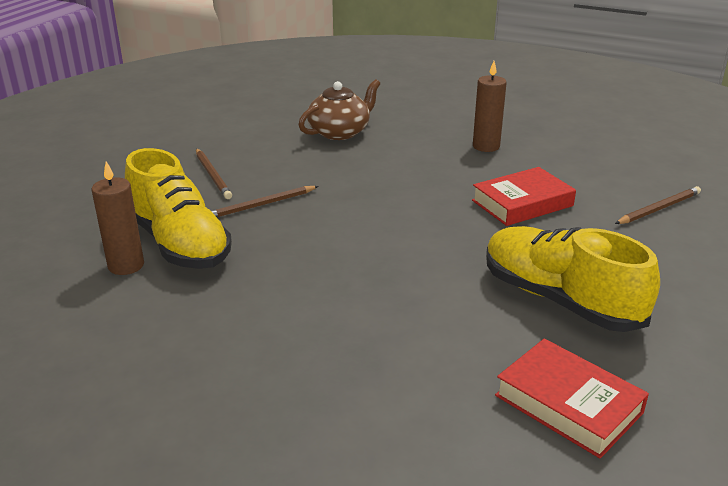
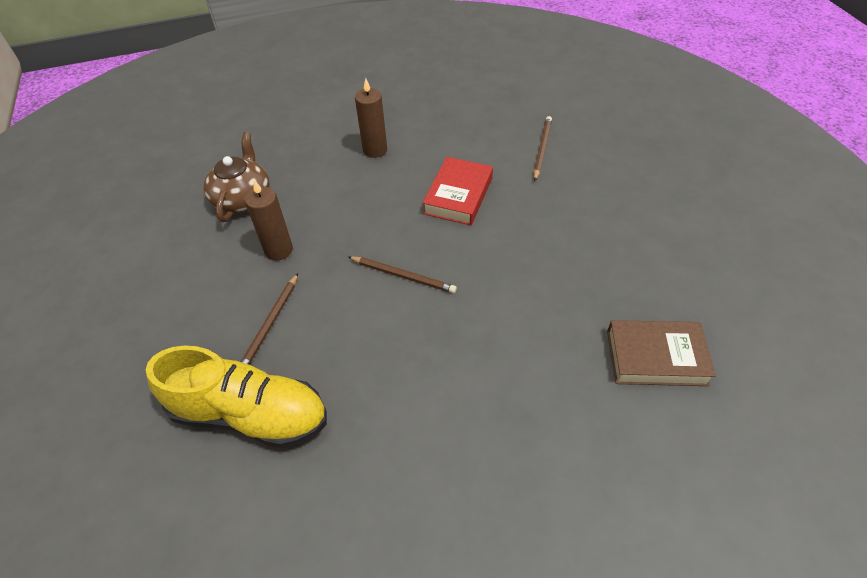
camera: 40 degrees left, 20 degrees up
(126, 265) = (232, 473): brown candle -> brown candle (278, 250)
(213, 175) = (186, 318): brown pencil -> brown pencil (403, 276)
(560, 300) = (568, 273): yellow shoe -> none
(568, 404) = (656, 357): red book -> brown book

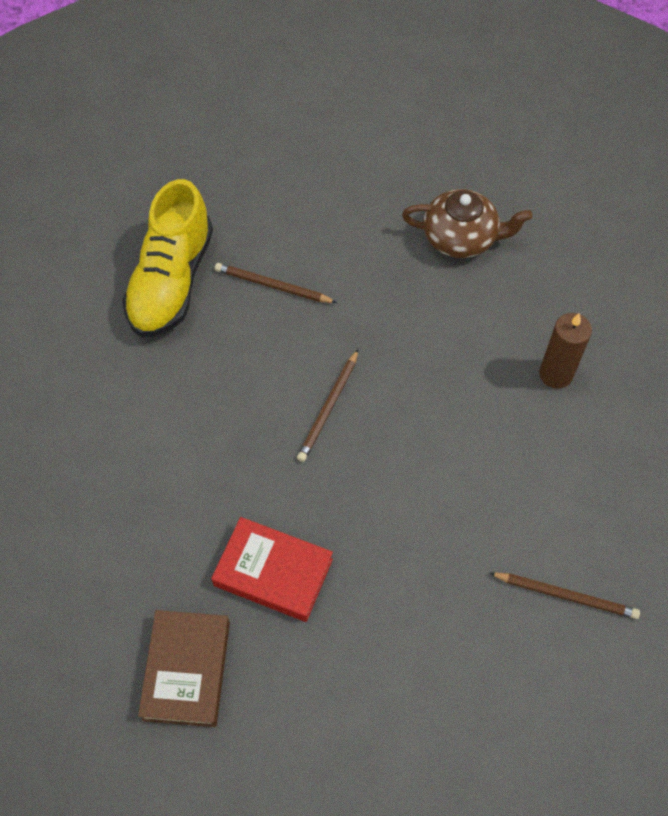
camera: 90 degrees right, 10 degrees up
(278, 250) = (375, 282): brown candle -> none
(458, 195) = (464, 474): red book -> red book (273, 572)

